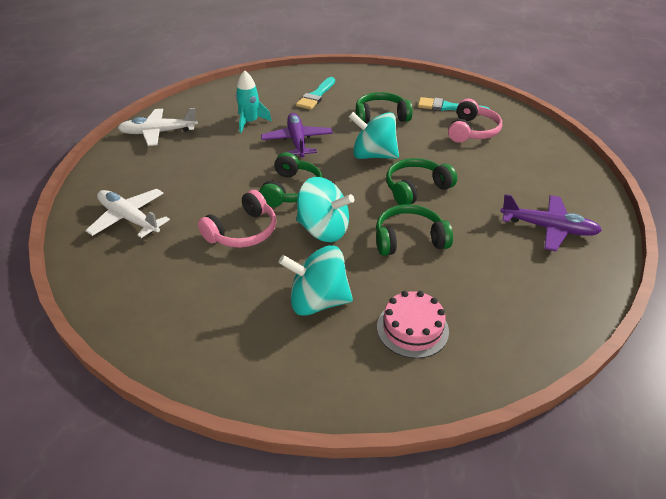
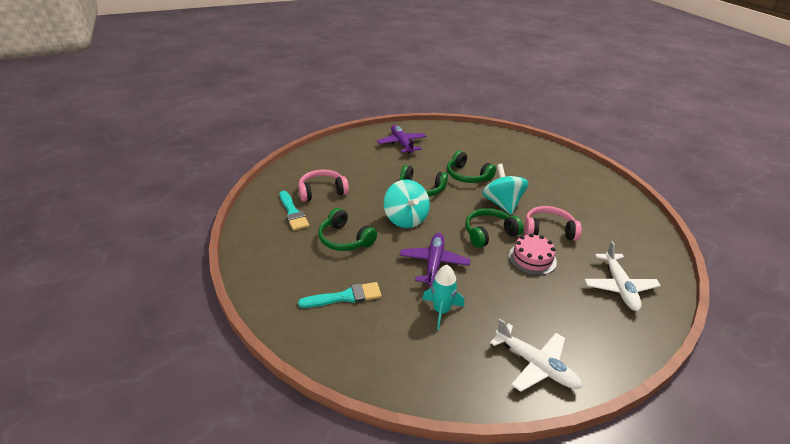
camera: 130 degrees left, 5 degrees down
(297, 141) = (434, 264): purple plane -> purple plane turned 150 degrees clockwise
(318, 301) = (545, 183): turquoise spinning top -> none
(412, 328) = (518, 156): pink cake -> pink cake (532, 258)

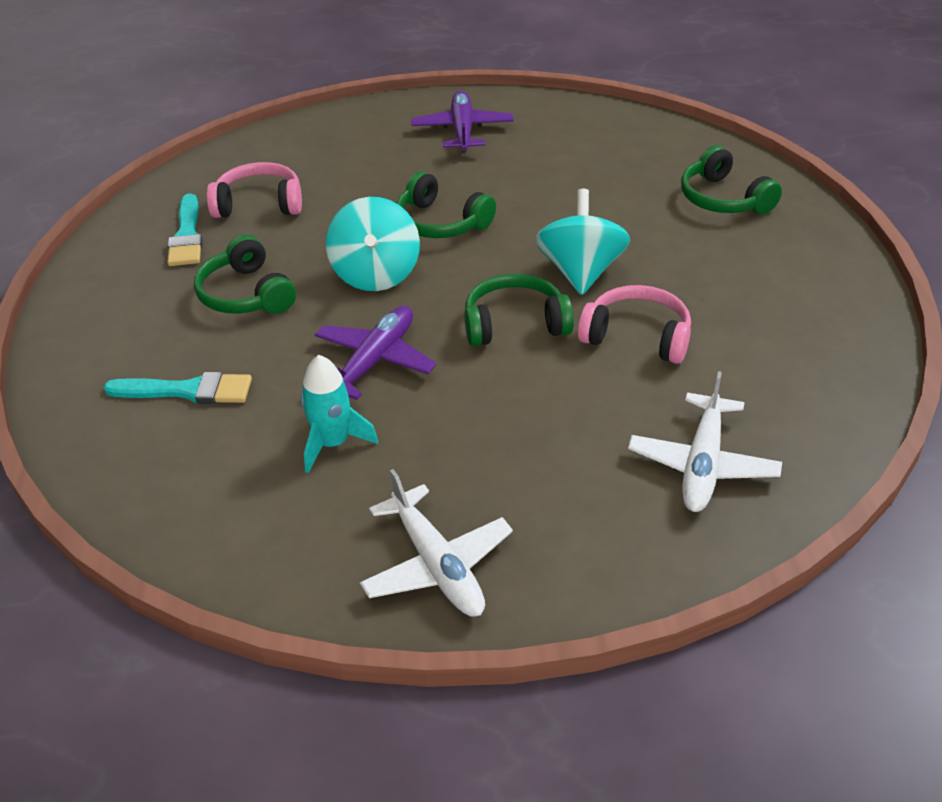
camera: 20 degrees right, 5 degrees up
(467, 176) = (549, 209): green headphones -> green headphones (723, 199)
(532, 258) = (566, 383): pink cake -> none

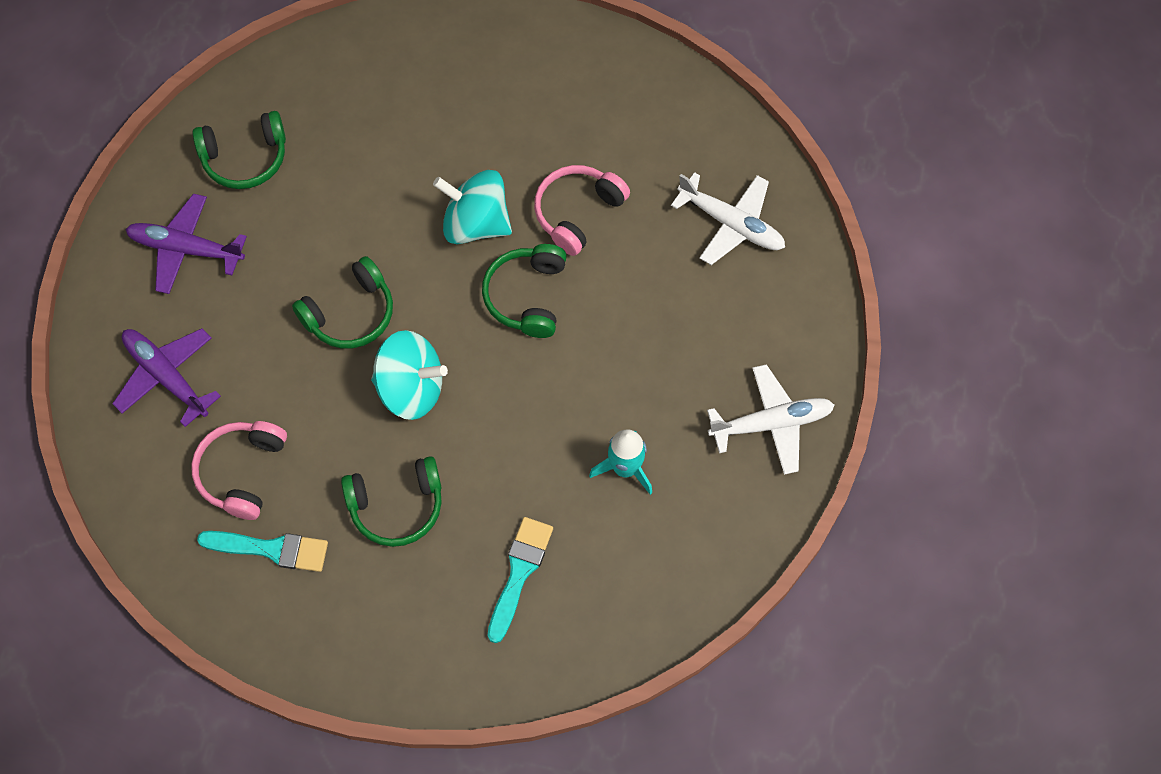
camera: 75 degrees left, 25 degrees up
(373, 362) = (535, 417): purple plane -> purple plane (167, 377)
(723, 199) = (414, 73): green headphones -> green headphones (245, 158)

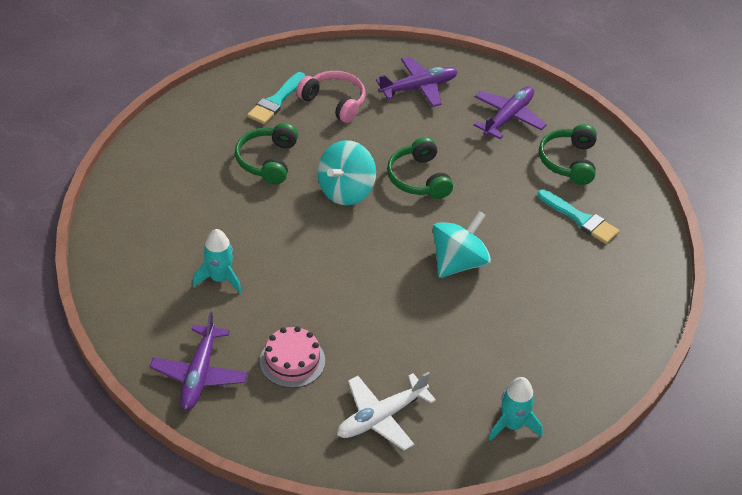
camera: 110 degrees right, 20 degrees down
(519, 573) = (184, 202): turquoise brush -> turquoise brush (580, 219)
(527, 296) = (383, 271): green headphones -> none
(577, 212) = (439, 323): pink headphones -> none
(678, 104) = (512, 425): none -> turquoise rocket
(704, 338) = (292, 361): none -> pink cake
(771, 423) = (199, 374): white plane -> purple plane

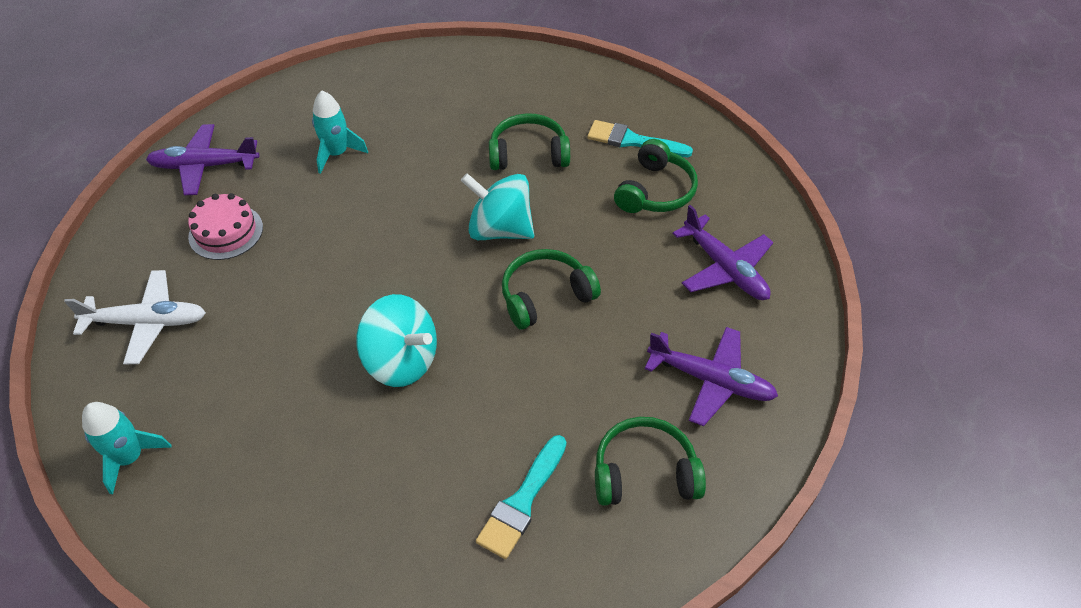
camera: 80 degrees right, 5 degrees up
(334, 102) = (655, 191): pink headphones -> green headphones
(382, 417) = (146, 322): white plane -> white plane turned 135 degrees clockwise

